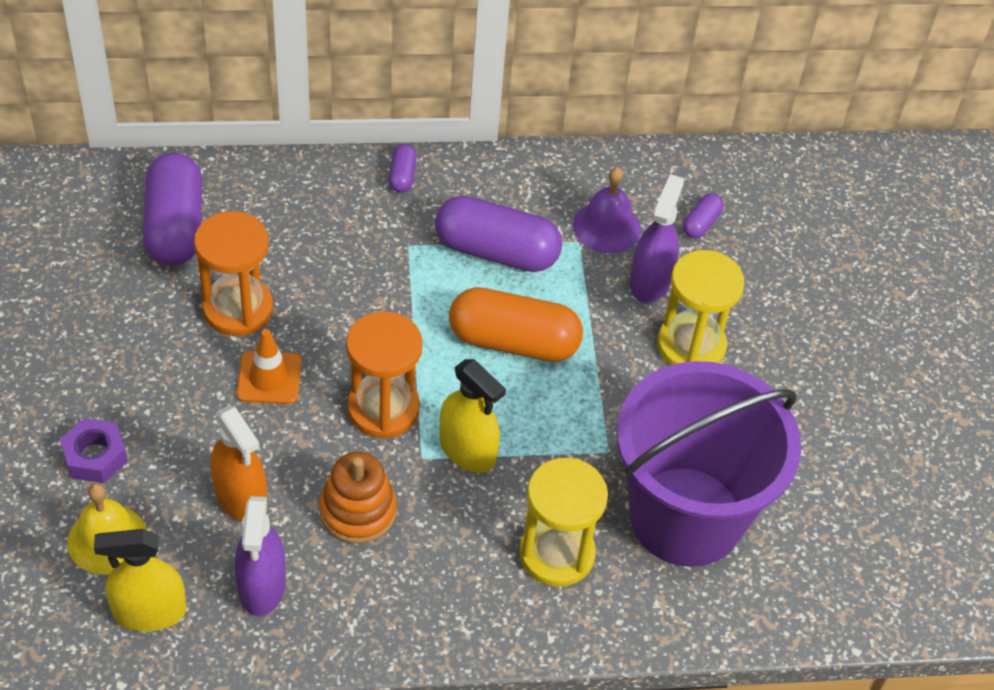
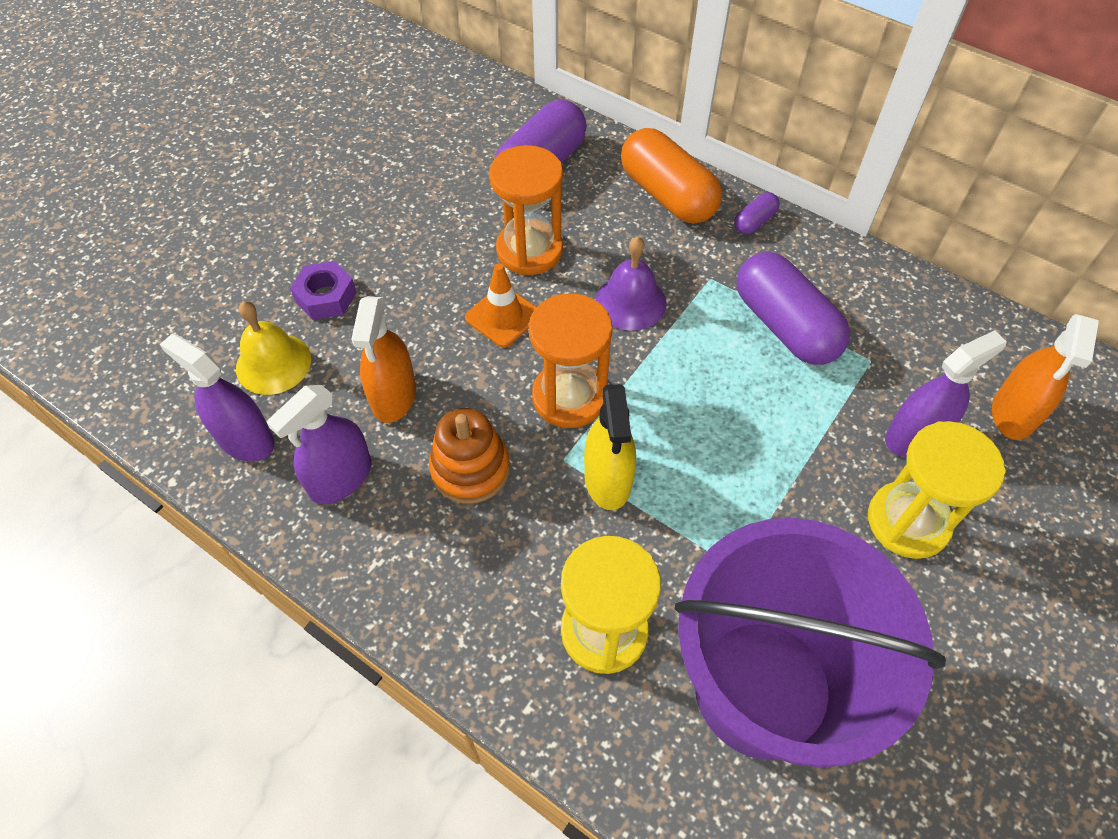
camera: 45 degrees right, 5 degrees up
(149, 612) = (245, 439): yellow spray bottle -> purple spray bottle
(513, 341) = (733, 411): orange capsule -> orange capsule (667, 195)
(607, 227) = (910, 362): purple bell -> purple bell (630, 302)
(701, 223) = (1013, 413): purple capsule -> orange spray bottle

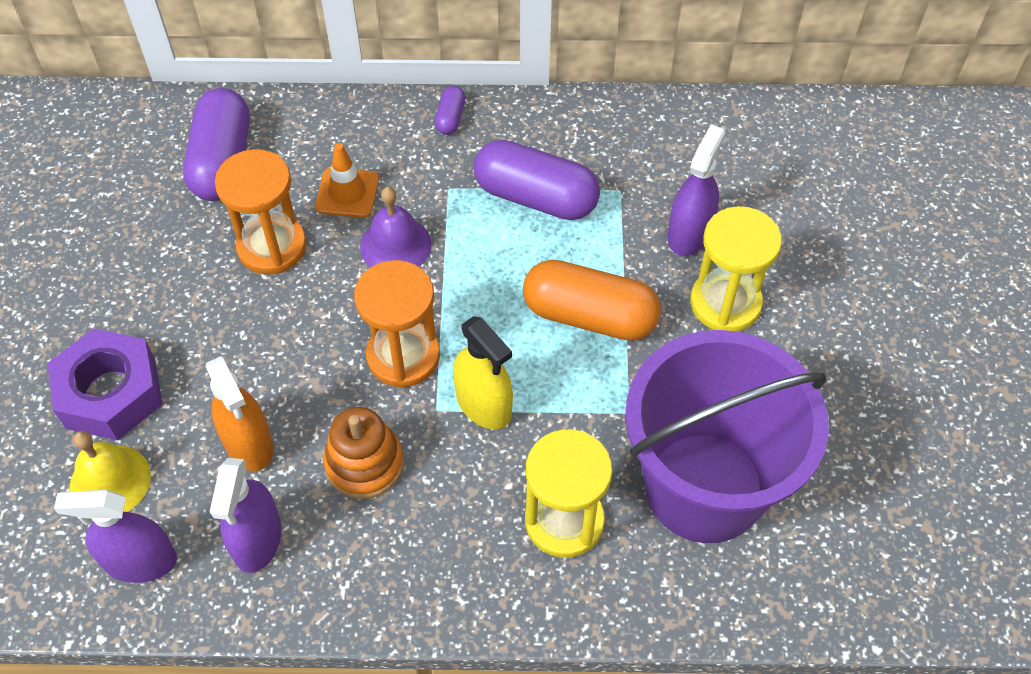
camera: 35 degrees left, 0 degrees up
(326, 297) = (111, 393): purple nut -> purple nut, size x1.67
(503, 316) = (293, 319): orange traffic cone -> orange traffic cone (347, 193)
(667, 195) = (359, 131): orange capsule -> orange capsule (589, 316)
(1013, 413) = (746, 175): orange spray bottle -> none

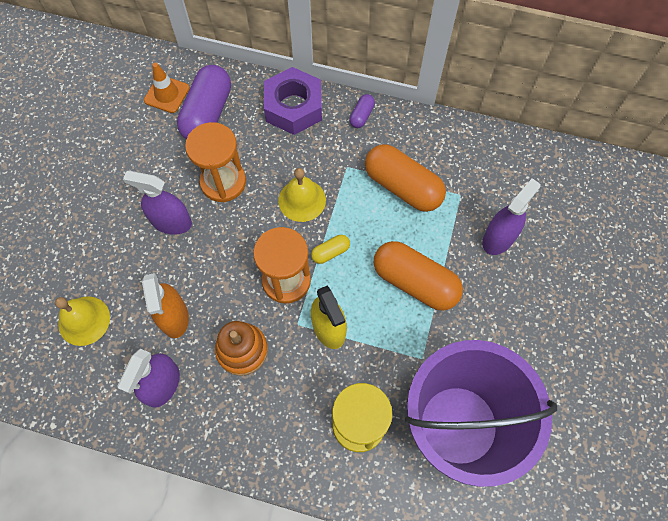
camera: 15 degrees right, 10 degrees up
(111, 393) = (99, 260): purple nut -> purple nut (293, 107)
(140, 561) = (88, 380): purple spray bottle -> purple spray bottle (171, 222)
(347, 193) = (281, 155): orange traffic cone -> orange traffic cone (167, 94)
(395, 245) = (302, 200): purple bell -> yellow bell
(457, 304) = (330, 252): none -> yellow capsule
(536, 197) = (403, 187): purple capsule -> orange capsule
(725, 303) = (509, 295): yellow hourglass -> none

